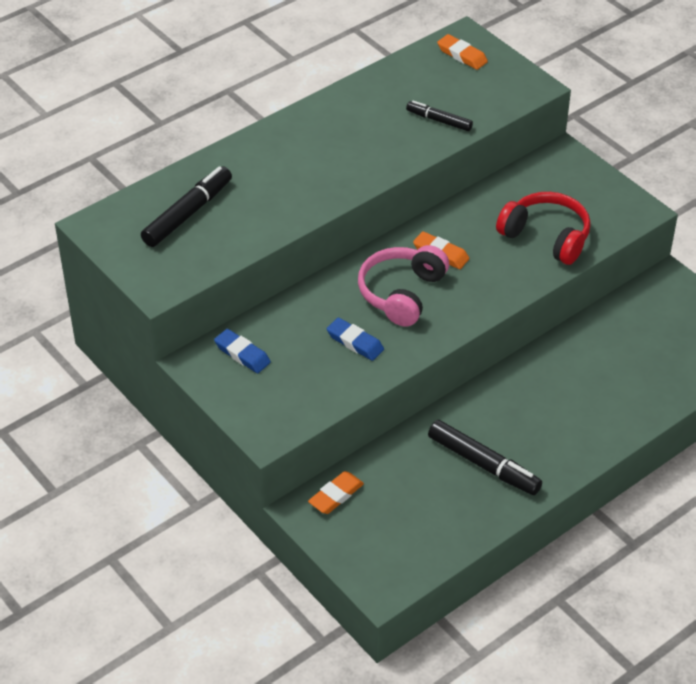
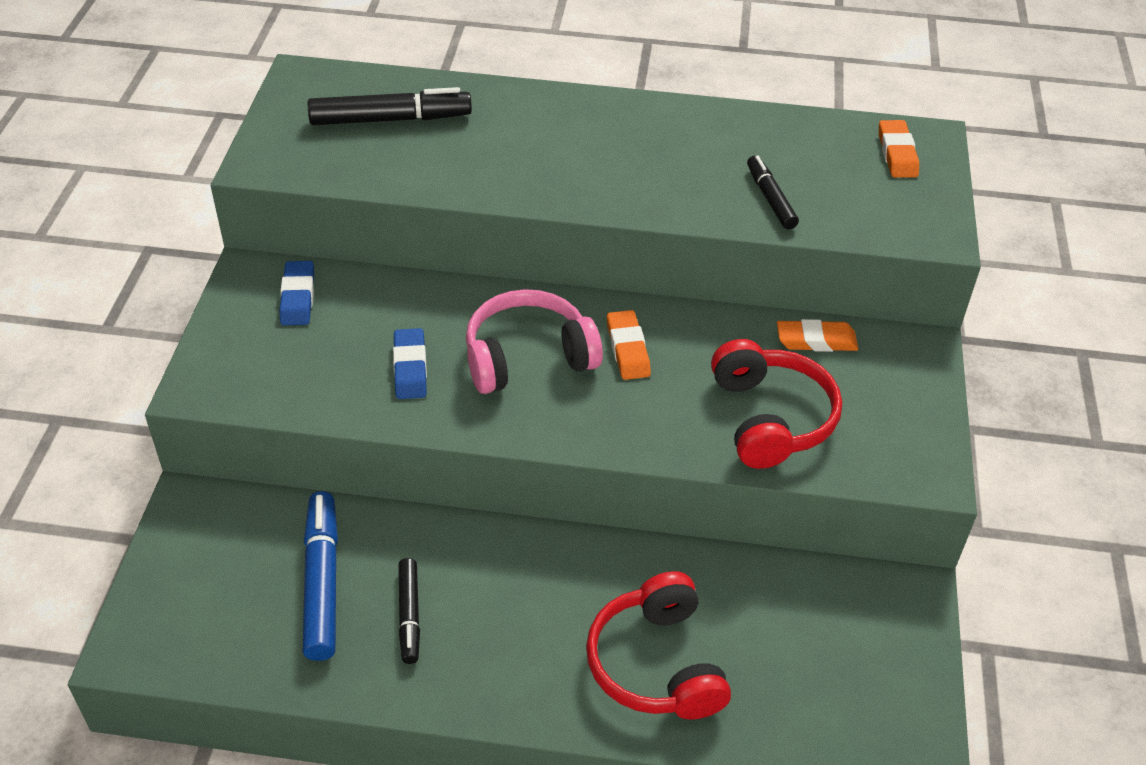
camera: 45 degrees right, 0 degrees up
(336, 495) = (234, 517): orange eraser -> orange eraser (816, 340)
(424, 486) = (322, 583): none -> blue marker
(483, 464) = (409, 615): black marker -> black marker, size x0.60
(611, 393) = (656, 664): none -> red headphones

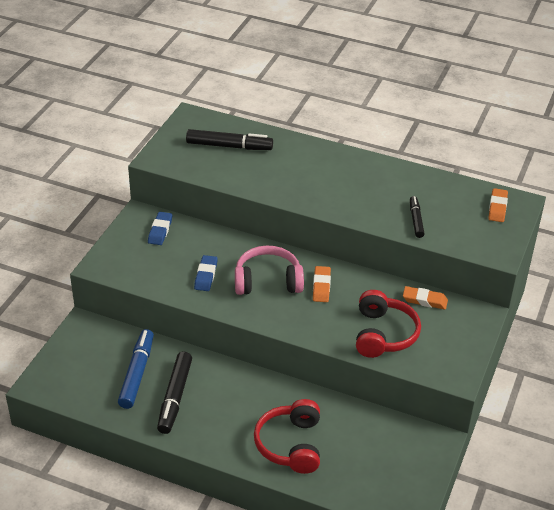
camera: 15 degrees right, 5 degrees down
(409, 615) = (175, 397): black marker -> black marker, size x1.66

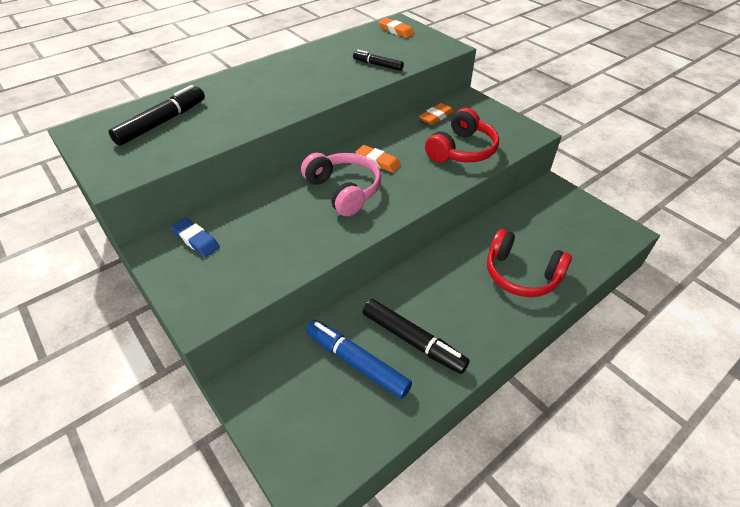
camera: 60 degrees left, 5 degrees up
(206, 275) = (299, 230): blue eraser -> none
(268, 281) = (344, 190): pink headphones -> pink headphones turned 120 degrees clockwise
(383, 334) = (461, 150): red headphones -> red headphones turned 90 degrees clockwise

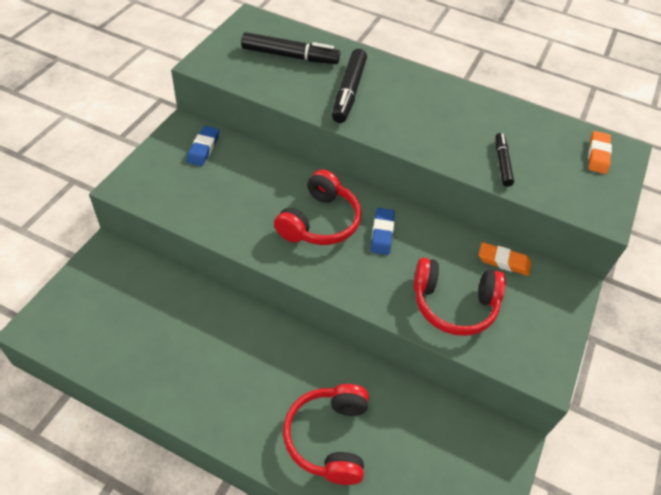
camera: 60 degrees right, 5 degrees up
(344, 190) = (319, 222): pink headphones -> red headphones
(357, 363) = (155, 322): blue marker -> none
(377, 161) = (382, 233): orange eraser -> blue eraser
(412, 340) = (196, 358): black marker -> black marker (349, 92)

